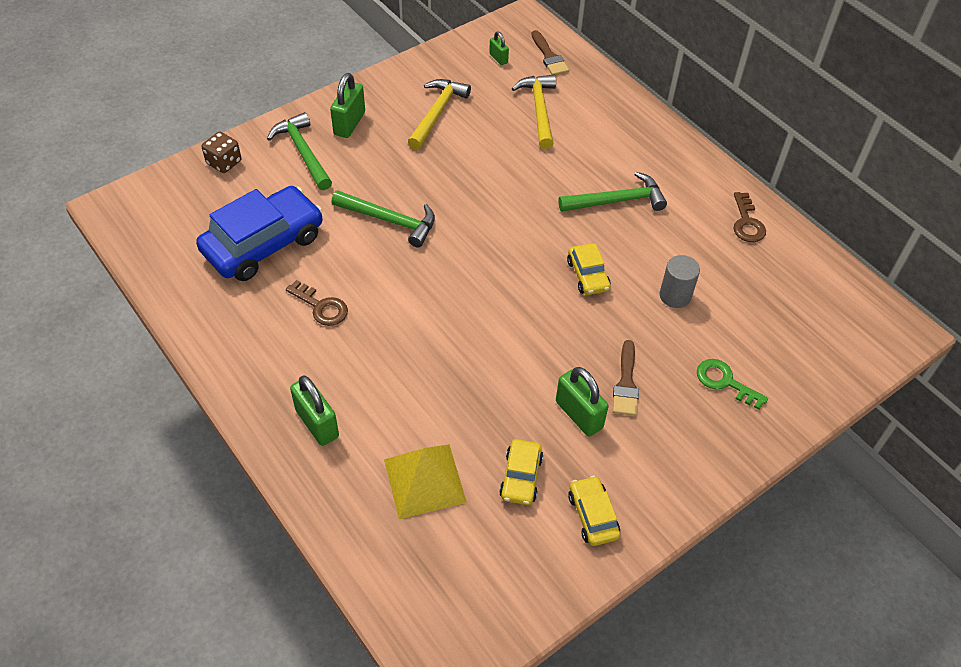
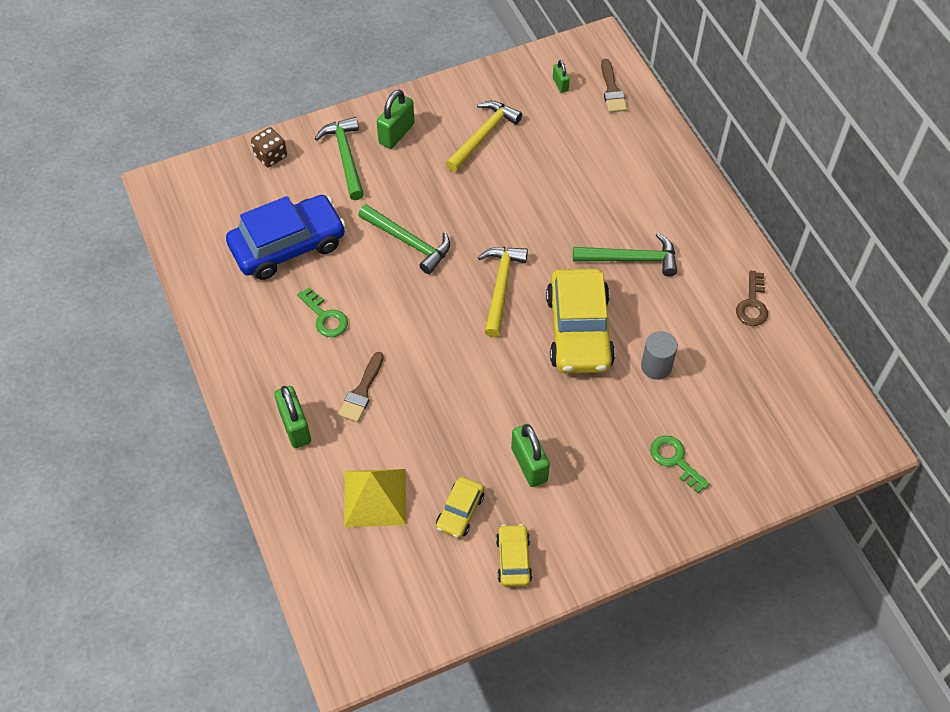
camera: 15 degrees right, 5 degrees up
(321, 307) = (325, 317): brown key -> green key
(539, 110) = (584, 148): yellow hammer -> yellow hammer (501, 287)
(588, 275) = (579, 331): yellow car -> yellow car, size x2.04
(626, 383) = (582, 444): brown brush -> brown brush (362, 391)

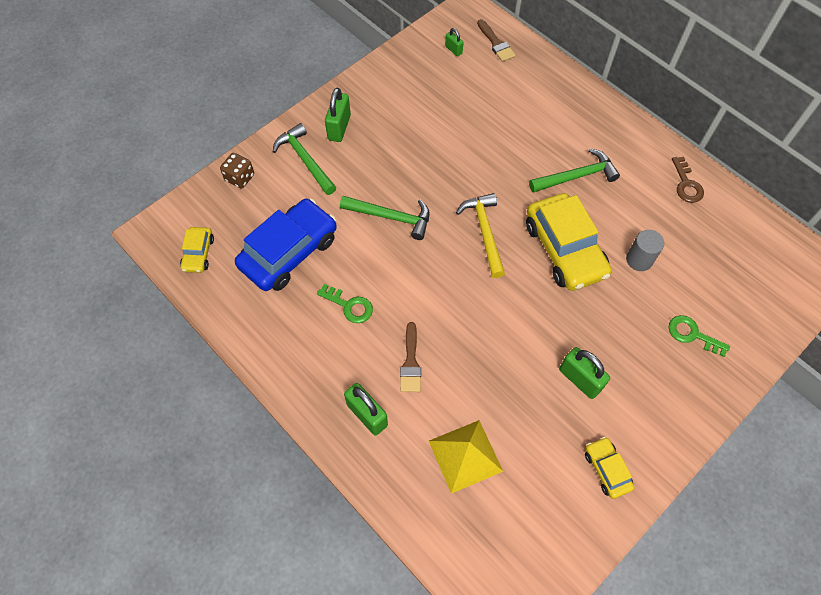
camera: 20 degrees left, 5 degrees up
(460, 511) = (543, 442): yellow car -> yellow car (198, 254)
(483, 136) = (411, 109): yellow hammer -> none

